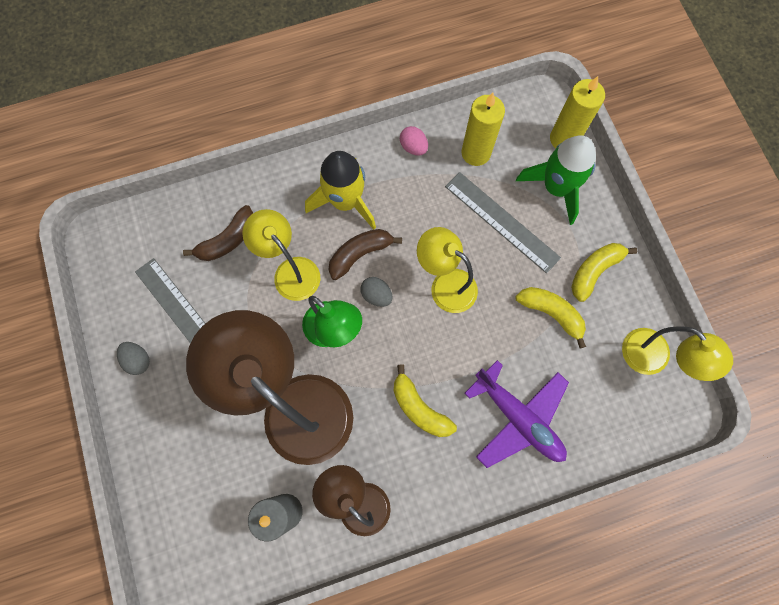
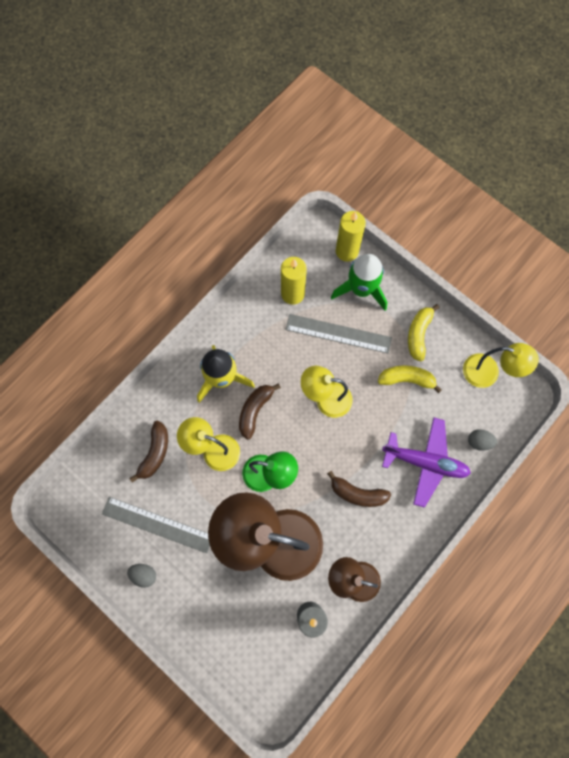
camera: 30 degrees left, 0 degrees up
(376, 295) = (283, 433): grey egg -> grey egg (479, 441)
(413, 147) = (247, 313): pink egg -> none
(419, 408) = (357, 493): yellow banana -> brown banana

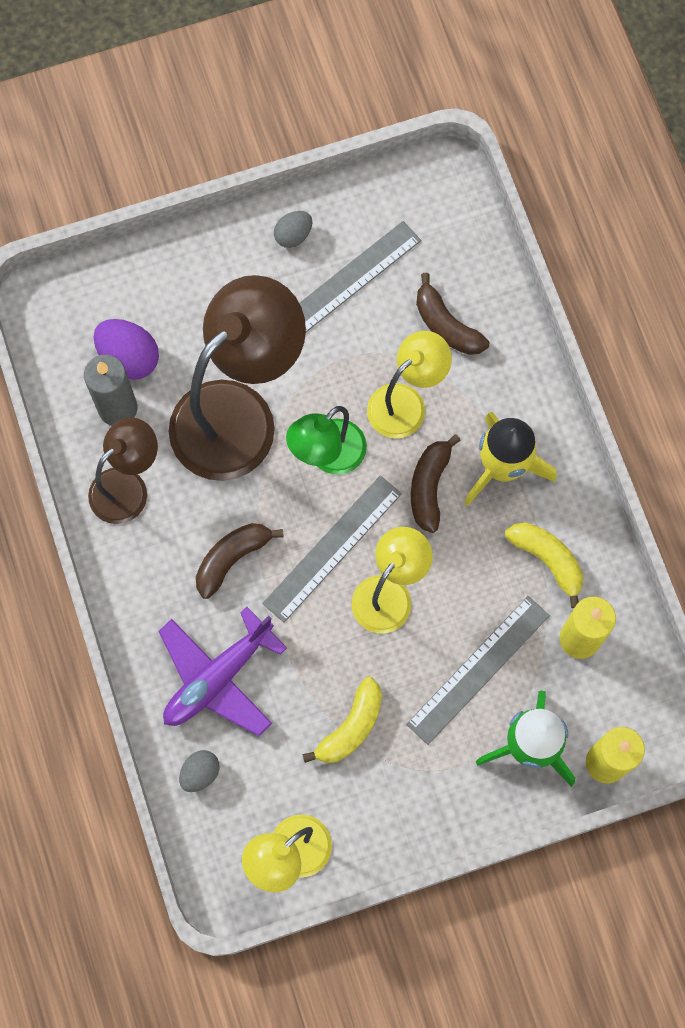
camera: 120 degrees right, 0 degrees up
(255, 410) = (429, 486): brown banana -> brown banana turned 135 degrees counterclockwise
(275, 628) = (129, 357): none -> purple egg
(319, 442) = (332, 548): none -> grey ruler
(418, 334) = (409, 789): yellow banana -> yellow banana (547, 560)

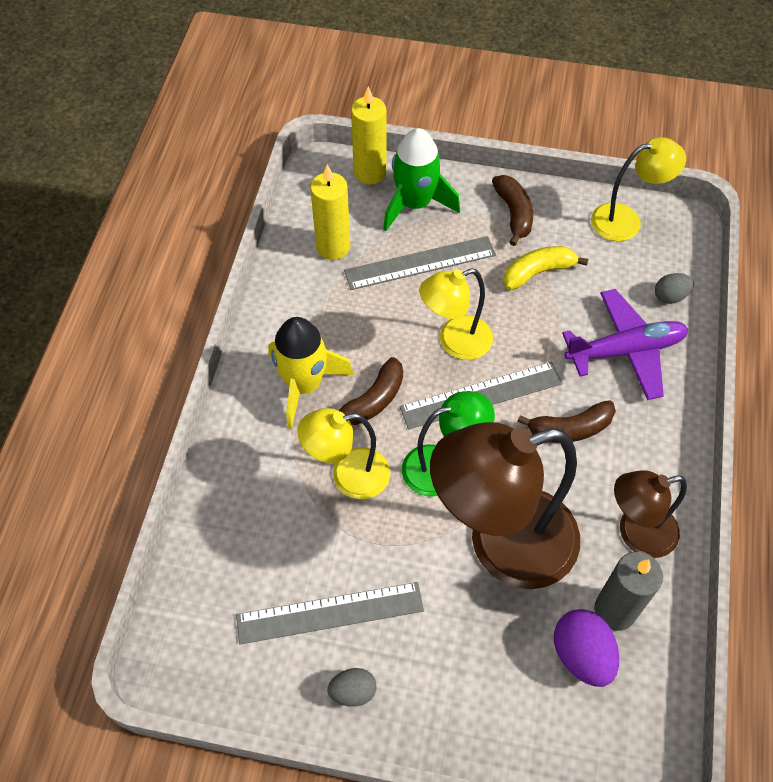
camera: 150 degrees left, 15 degrees down
(446, 325) = (268, 522): brown banana -> brown banana (513, 214)
(547, 560) = (318, 305): yellow banana -> none

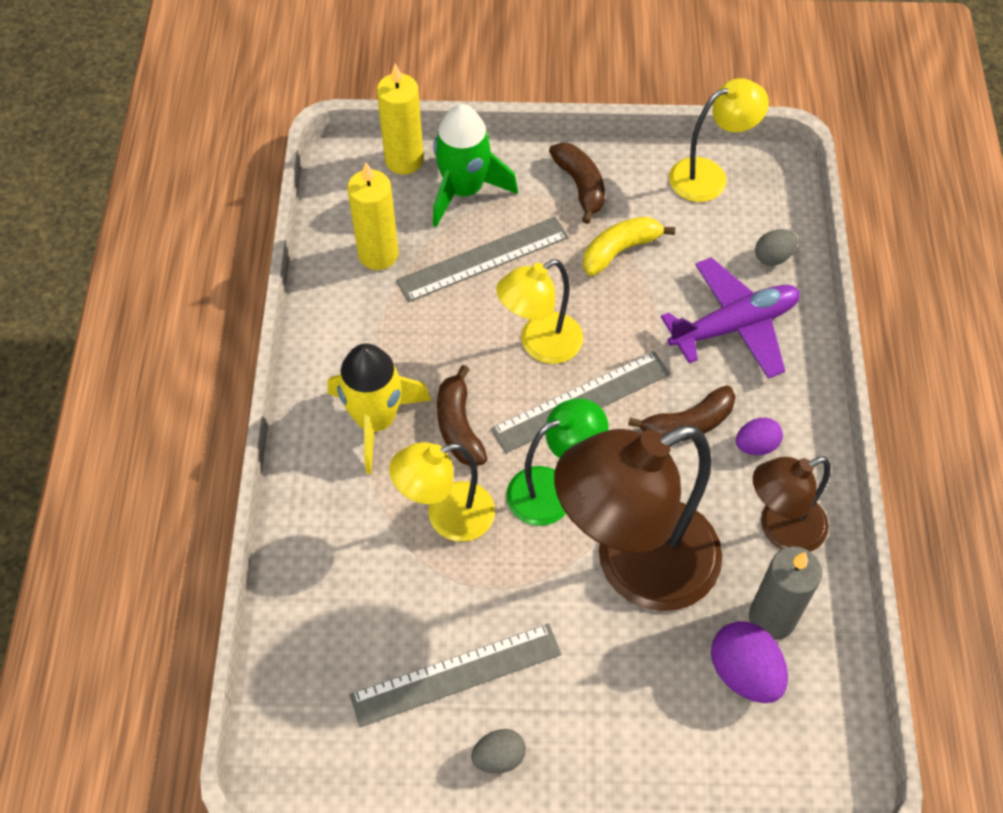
camera: 10 degrees left, 0 degrees up
(373, 400) = (459, 426): brown banana -> brown banana turned 135 degrees clockwise
(627, 456) = (756, 445): none -> purple egg

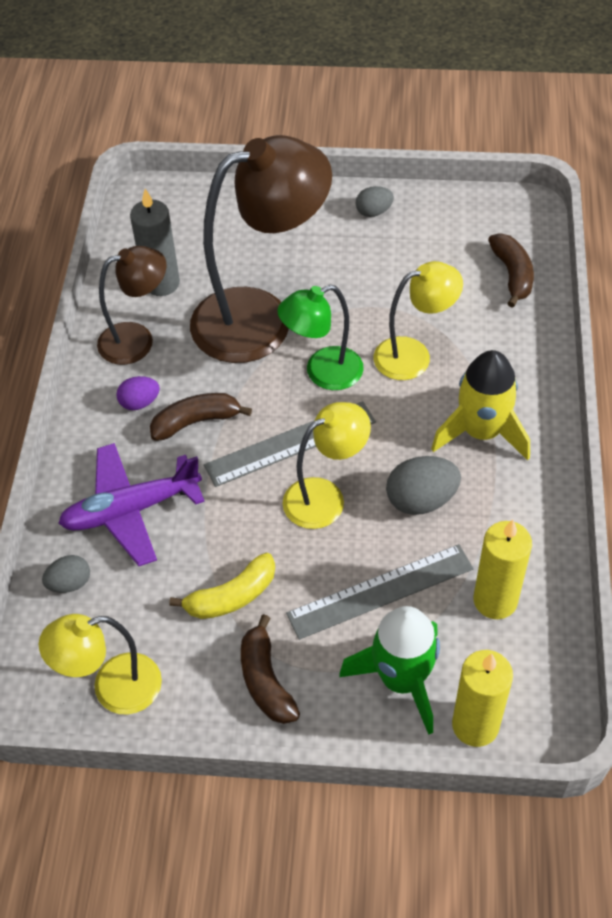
camera: 175 degrees left, 5 degrees down
(443, 345) = (421, 500): none -> grey egg
(456, 674) = (404, 256): grey ruler -> none
(459, 426) = (404, 425): brown banana -> brown banana (512, 275)
(744, 672) = (191, 252): purple egg -> none

